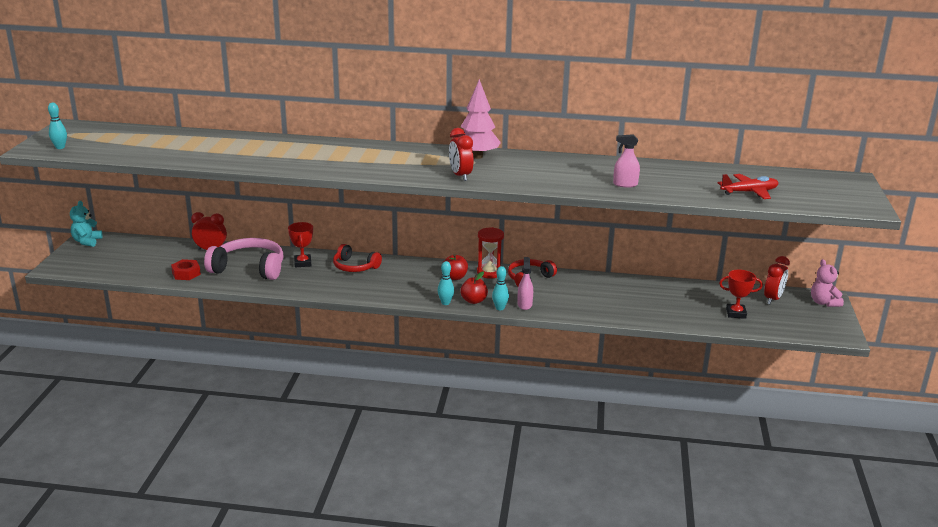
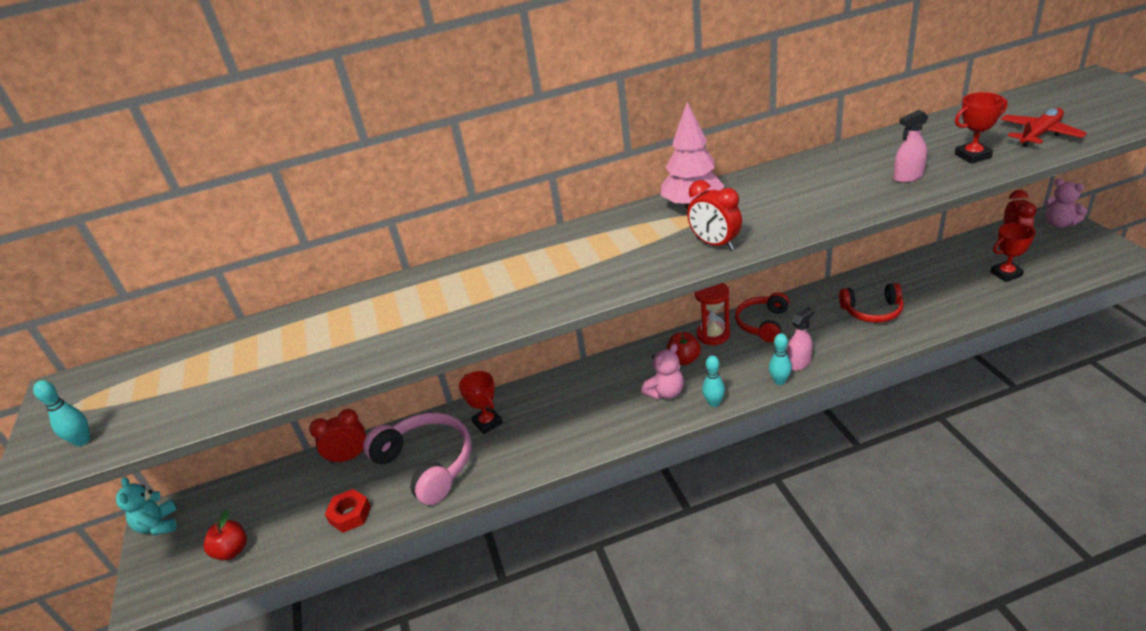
camera: 20 degrees left, 10 degrees up
(249, 268) = (427, 464): pink headphones -> pink headphones turned 60 degrees clockwise
(355, 267) = (555, 398): red headphones -> red headphones (872, 311)
(423, 288) = (665, 392): none -> pink teddy bear
(474, 301) = (740, 384): red apple -> red apple (232, 550)
(524, 304) = (799, 363): pink spray bottle -> pink spray bottle turned 75 degrees clockwise
(684, 188) = (973, 156): none -> red trophy

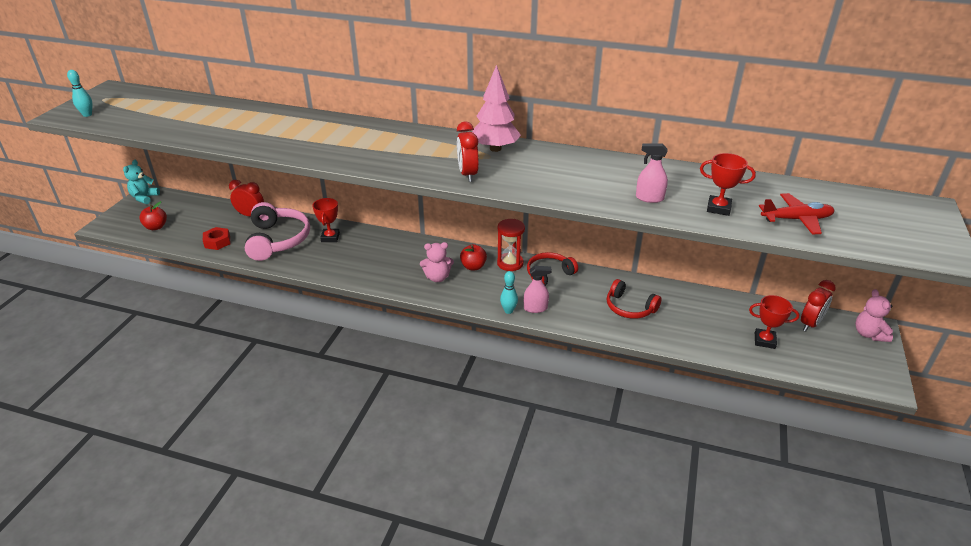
camera: 30 degrees right, 0 degrees up
(714, 403) = (454, 299): turquoise bowling pin -> none

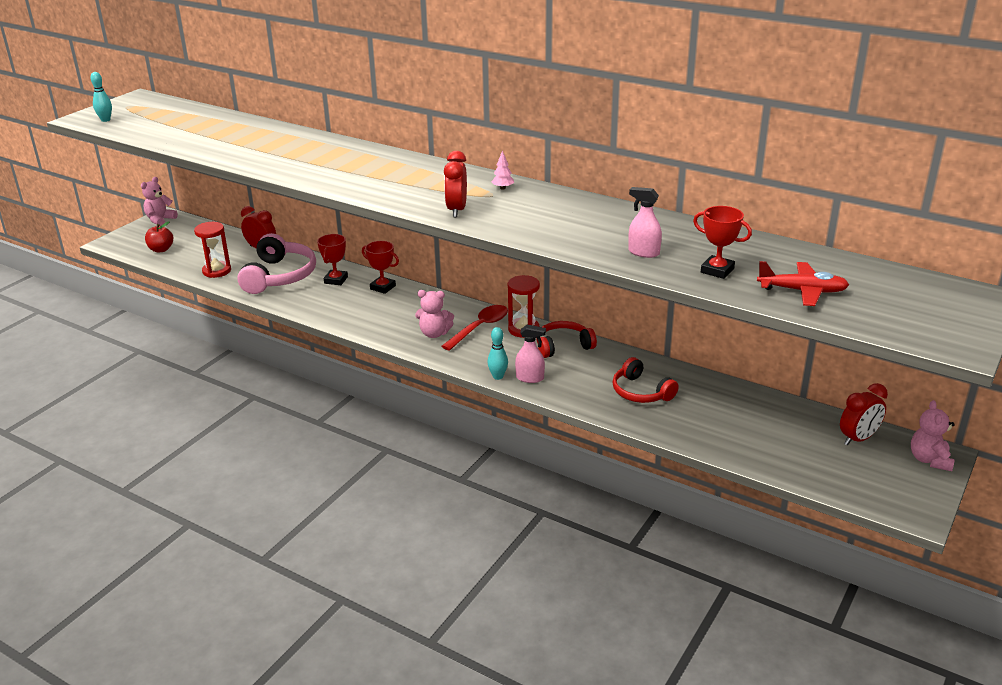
camera: 15 degrees right, 5 degrees down
(144, 198) = (160, 220): turquoise teddy bear -> pink teddy bear
(217, 242) = (217, 271): red nut -> red hourglass
(473, 266) = (480, 328): red apple -> red spoon
(495, 148) = (503, 188): pink tree -> pink tree, size x0.41
(764, 341) = (788, 448): red trophy -> red trophy (382, 287)

